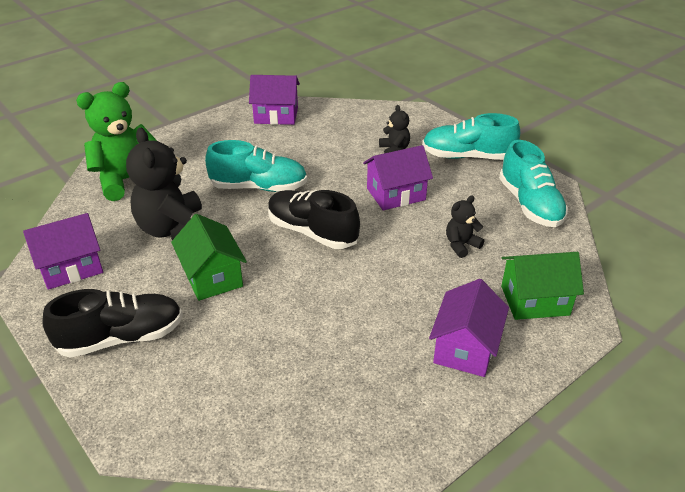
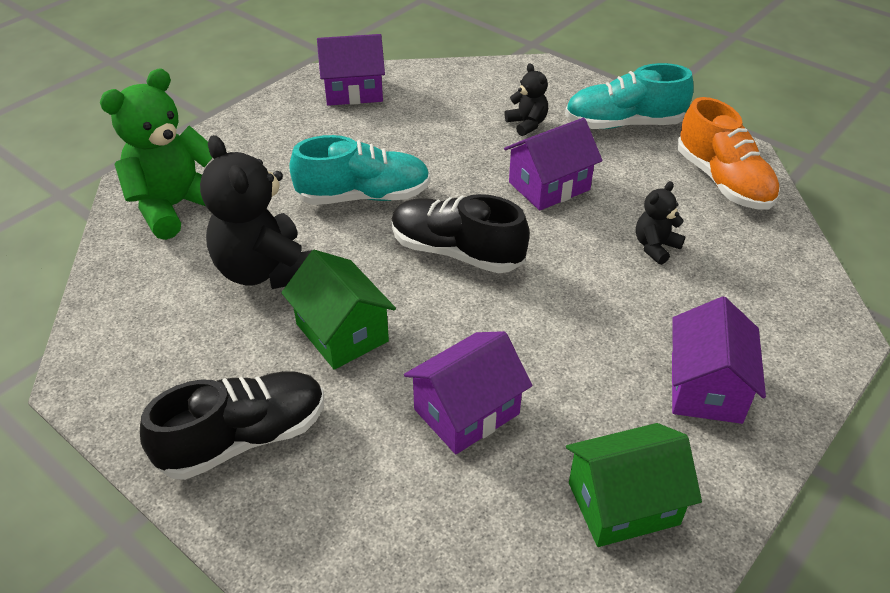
camera: 10 degrees left, 5 degrees up
(71, 267) = (137, 344): purple house -> purple house (466, 411)
(530, 204) = (723, 181): turquoise shoe -> orange shoe
(535, 300) = (770, 311): green house -> green house (623, 503)

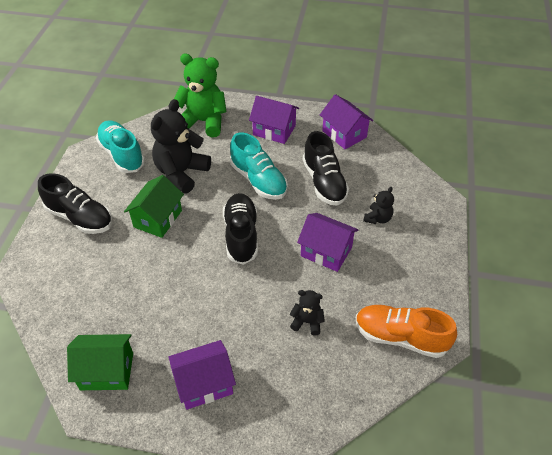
camera: 60 degrees right, 5 degrees up
(425, 141) = (324, 182): none -> black shoe
(466, 411) = (133, 286): purple house -> purple house (274, 130)
(623, 124) = (419, 264): turquoise shoe -> turquoise shoe (122, 154)
(623, 503) = (107, 371): green house -> green house turned 45 degrees counterclockwise
(723, 181) = (400, 337): orange shoe -> orange shoe turned 75 degrees clockwise

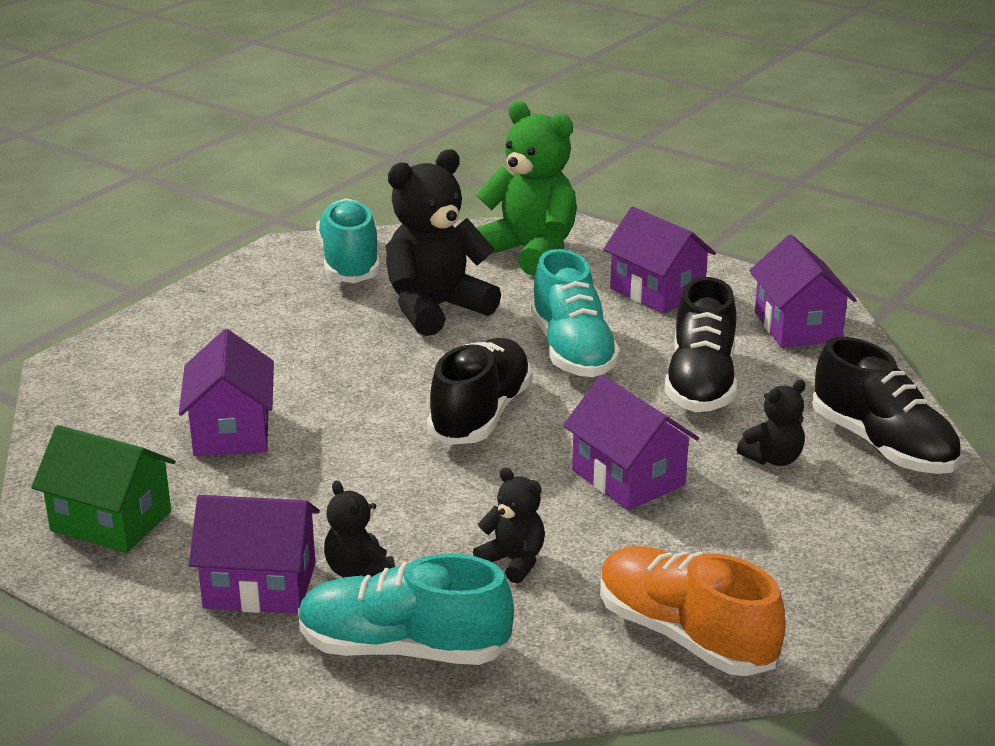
camera: 25 degrees right, 20 degrees down
(80, 217) = (217, 324): black shoe -> black shoe (882, 445)
(131, 288) = (231, 431): none -> purple house
(158, 219) = (347, 357): green house -> none
(243, 355) = (358, 570): none -> black teddy bear
(291, 395) = (403, 649): none -> turquoise shoe

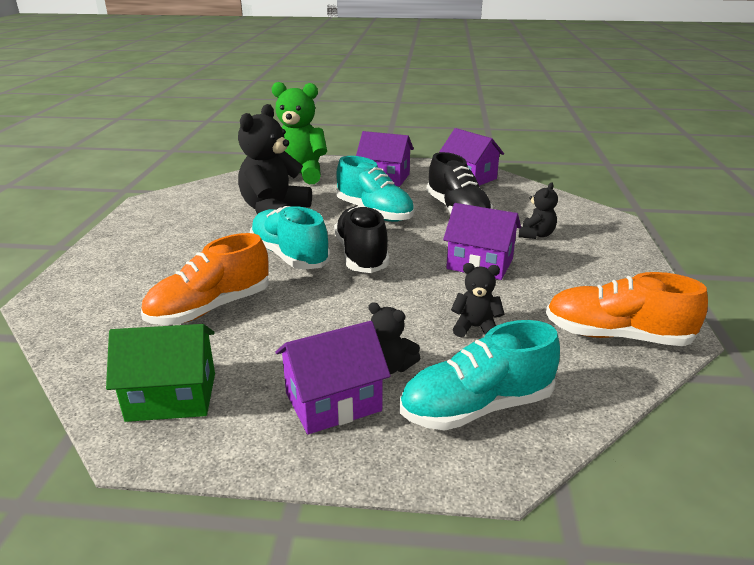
camera: 30 degrees left, 0 degrees up
(231, 431) = (210, 308): purple house -> orange shoe
(349, 262) = (197, 200): turquoise shoe -> turquoise shoe (289, 256)
(882, 445) = (574, 216): black shoe -> none

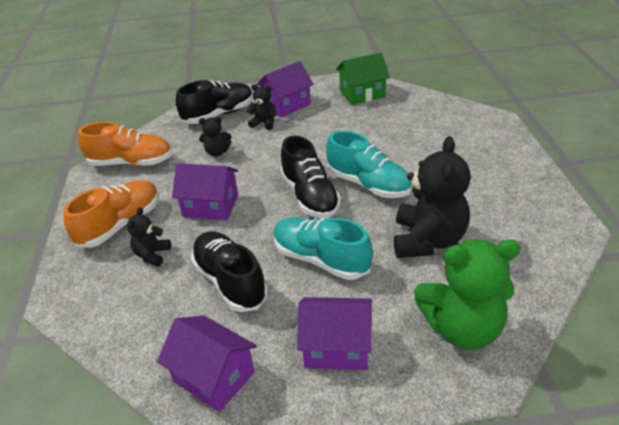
camera: 170 degrees right, 10 degrees up
(210, 308) = (387, 134): orange shoe -> orange shoe (120, 224)
(476, 407) = (219, 114): turquoise shoe -> black shoe

